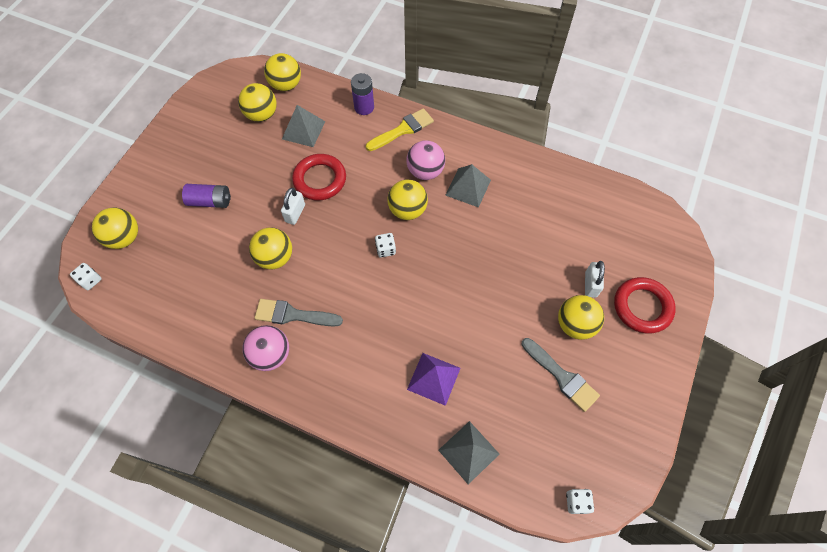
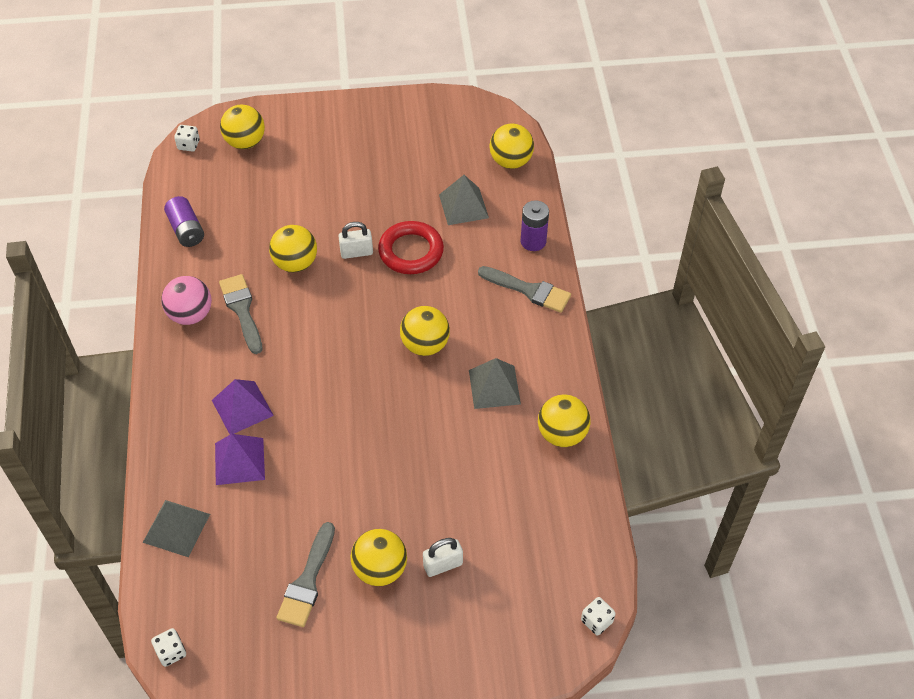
camera: 60 degrees right, 10 degrees down
(210, 201) = (325, 180): purple battery -> purple battery (186, 230)
(261, 115) = (457, 163): yellow ball -> yellow ball (562, 434)
(385, 249) = (363, 349): white dice -> white dice (596, 621)
(386, 355) = (242, 407): none -> purple pyramid
(403, 130) = (529, 290): yellow brush -> grey brush
(425, 171) = (487, 337): pink ball -> none
(642, 307) = (446, 632): red ring -> none

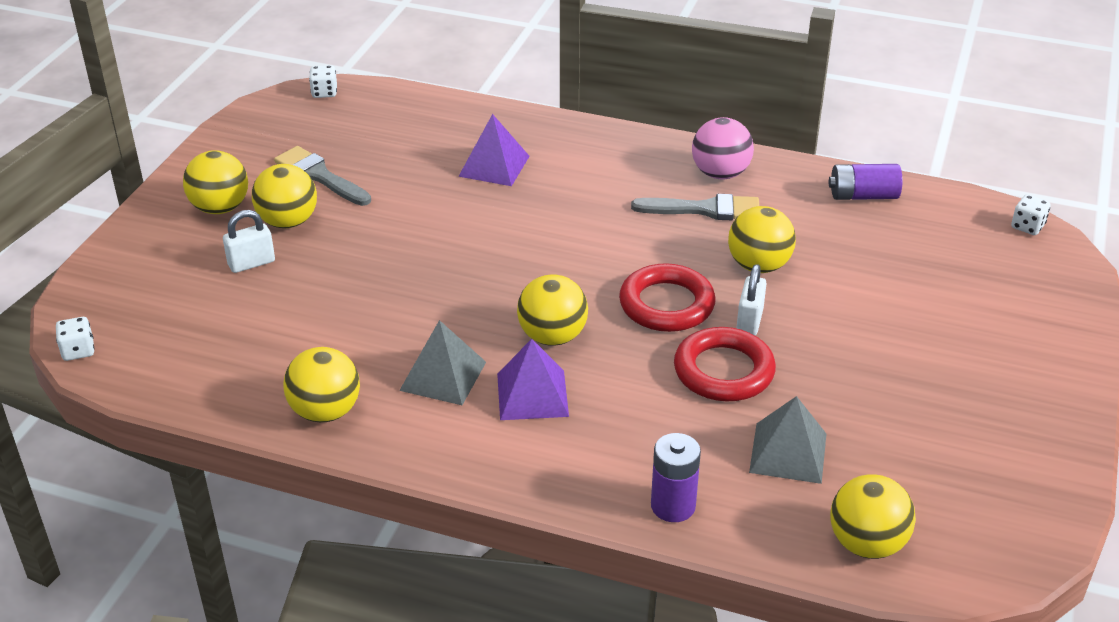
camera: 115 degrees right, 15 degrees down
(176, 528) = (448, 117): grey pyramid -> none
(242, 407) = (562, 181): purple pyramid -> purple pyramid (532, 394)
(245, 142) = (1016, 274): yellow ball -> yellow ball (220, 208)
(361, 298) = (666, 304): none -> red ring
(443, 565) = (251, 263): white padlock -> white padlock turned 60 degrees clockwise
(529, 290) = (580, 466): grey brush -> none

